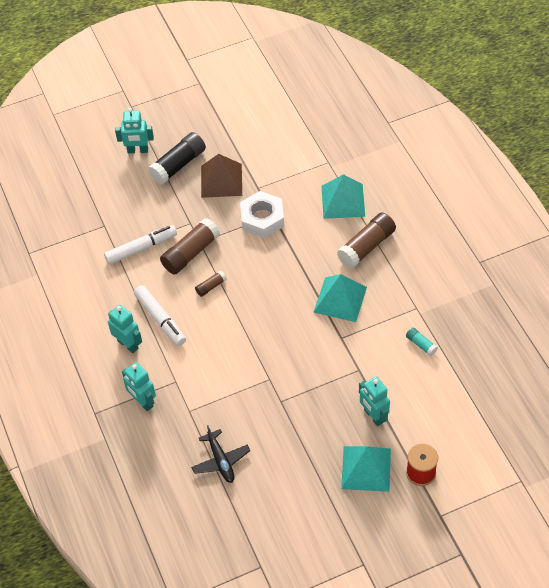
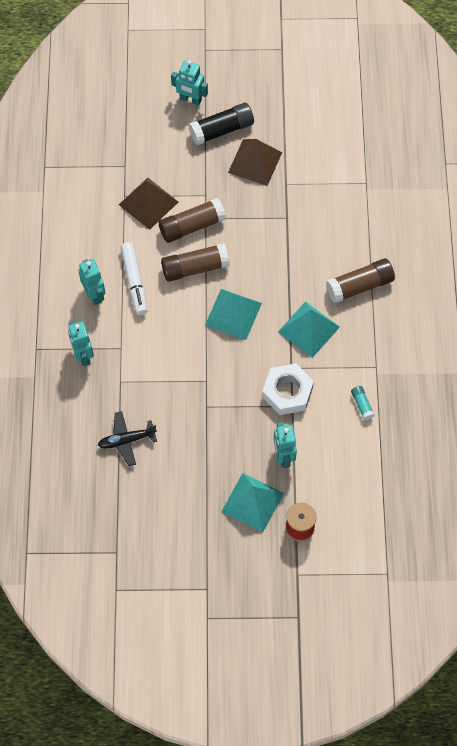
camera: 20 degrees right, 10 degrees up
(141, 248) = (148, 203): white marker -> brown pyramid
(211, 287) = (195, 268): brown glue stick -> brown glue stick, size x2.03
(220, 460) = (126, 440): black plane -> black plane turned 75 degrees clockwise
(262, 218) = (275, 217): white nut -> white nut (287, 392)
(343, 201) = (360, 229): turquoise pyramid -> turquoise pyramid (233, 314)

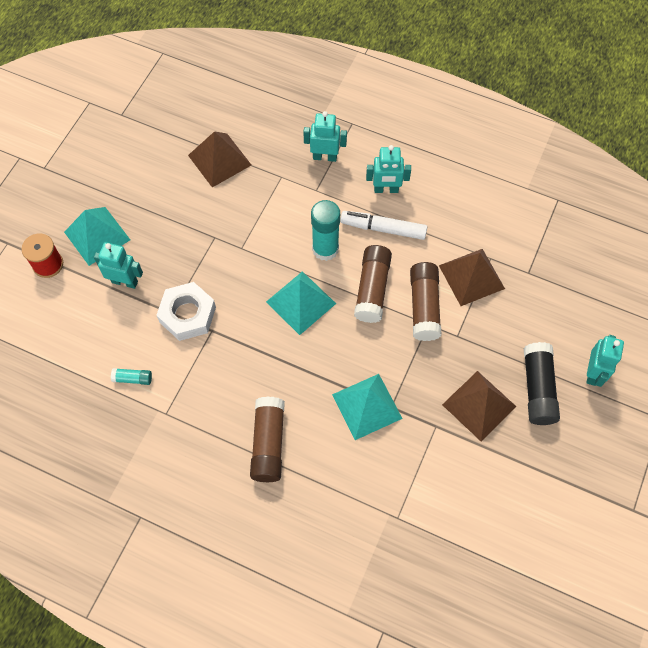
camera: 115 degrees right, 0 degrees up
(126, 440) = (219, 160): black plane -> brown pyramid
(175, 317) = (325, 249): none -> turquoise glue stick
(190, 99) = (593, 373): turquoise robot -> turquoise robot turned 150 degrees clockwise
(308, 329) = (245, 366): turquoise pyramid -> turquoise pyramid (367, 406)

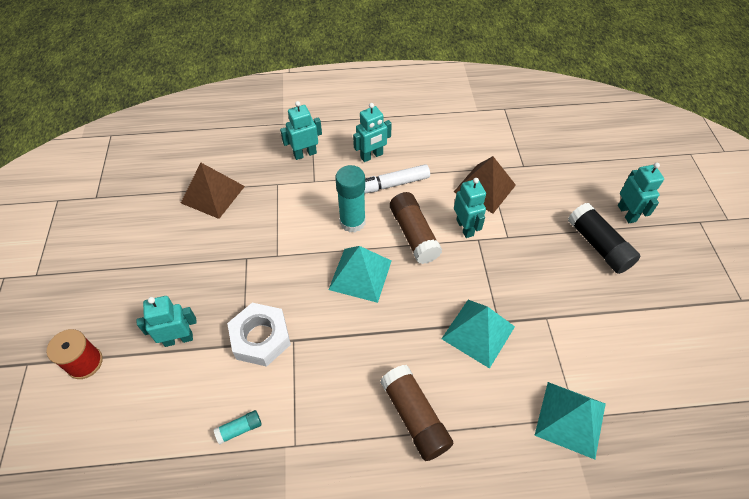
camera: 30 degrees left, 10 degrees down
(97, 235) = (126, 310): turquoise pyramid -> turquoise pyramid (570, 419)
(424, 306) = (465, 227): brown glue stick -> turquoise robot
(479, 405) = (566, 282): brown pyramid -> none

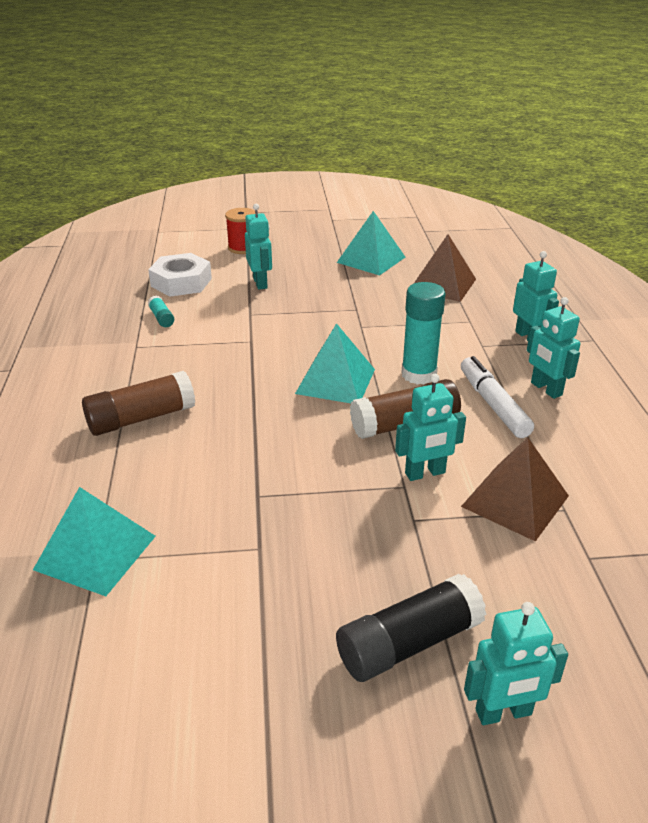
camera: 90 degrees right, 20 degrees down
(261, 338) = (256, 323): white nut -> white nut (181, 282)
(478, 332) = (242, 474): turquoise pyramid -> turquoise pyramid (371, 259)

